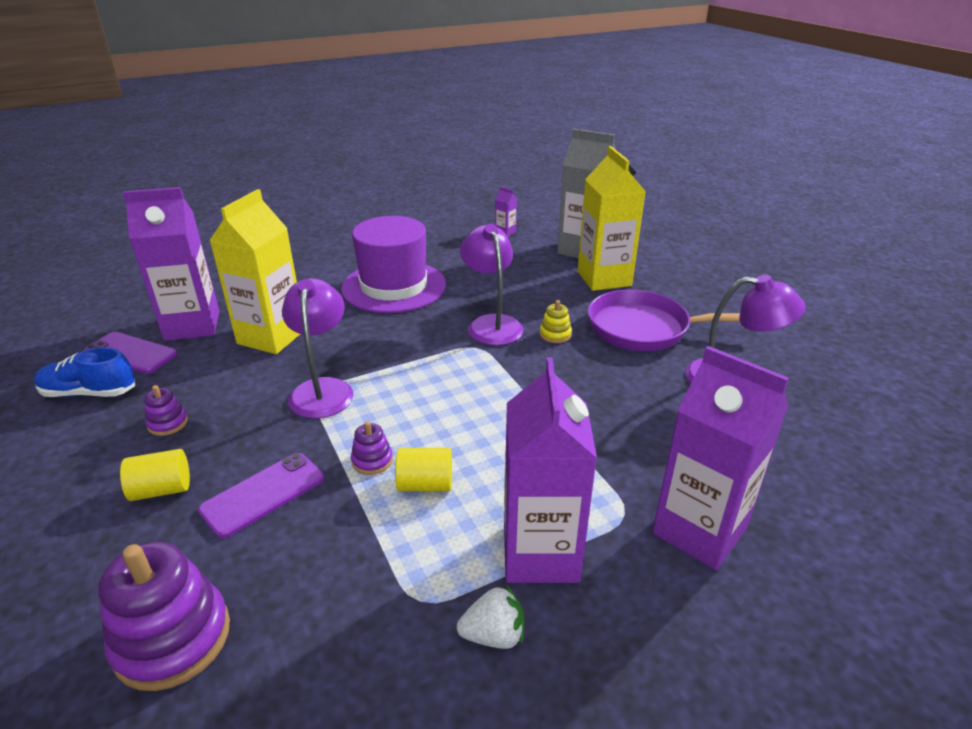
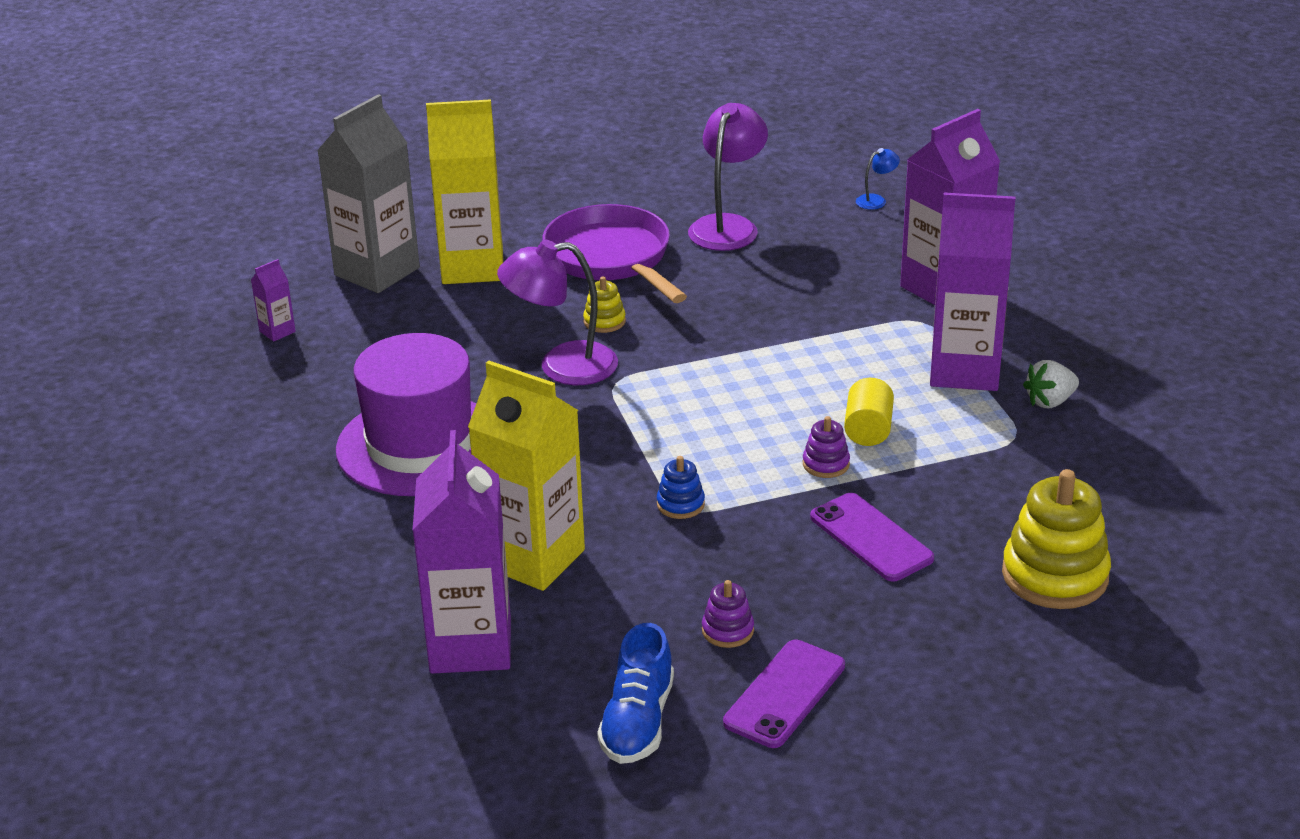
camera: 80 degrees left, 0 degrees up
(131, 353) = (537, 700): purple phone -> purple phone (785, 694)
(162, 489) = (854, 615): yellow cylinder -> none
(172, 638) = (1055, 575): purple stacking toy -> yellow stacking toy
(323, 389) = (680, 504): purple lamp -> blue stacking toy
(494, 635) = (1050, 401): white strawberry -> white strawberry turned 120 degrees counterclockwise
(645, 329) = (611, 258): purple pan -> purple pan turned 135 degrees clockwise
(849, 469) = (876, 200): none -> blue lamp

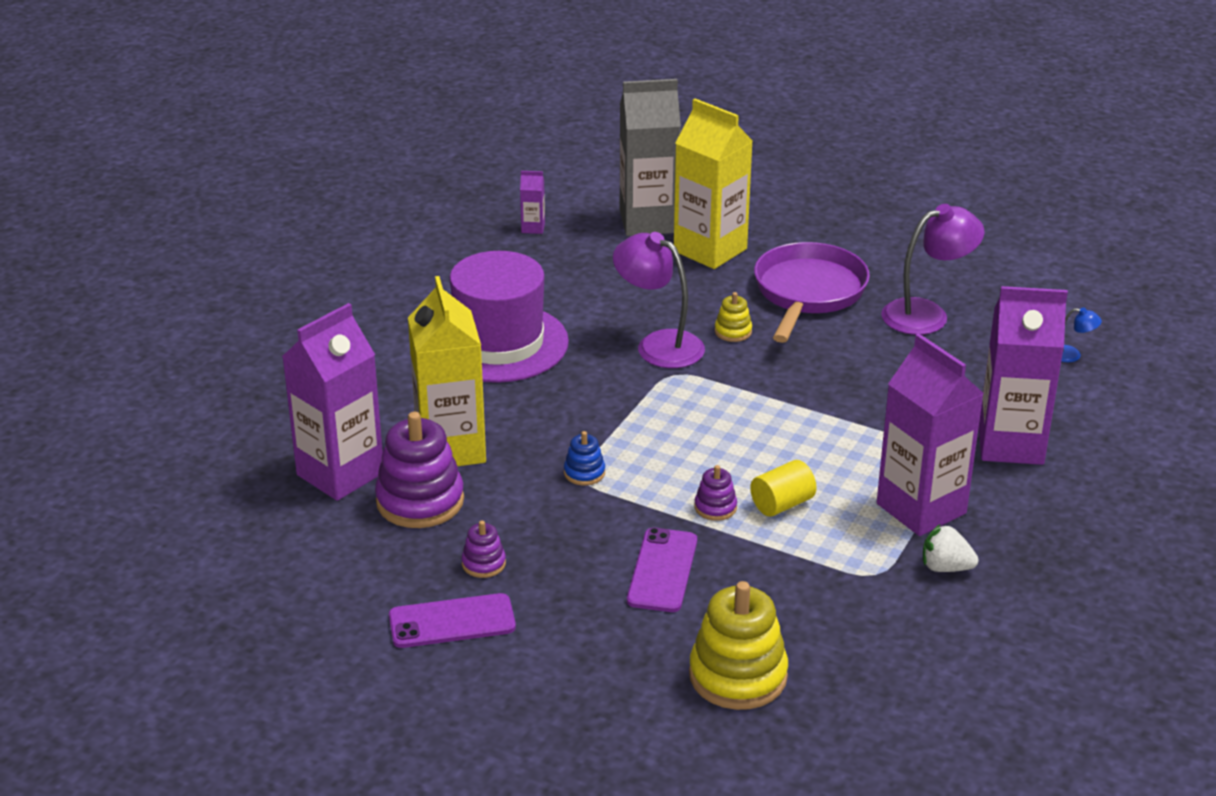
camera: 45 degrees right, 0 degrees up
(584, 618) = (420, 501): none -> purple stacking toy
(638, 722) = (351, 577): blue shoe -> none

